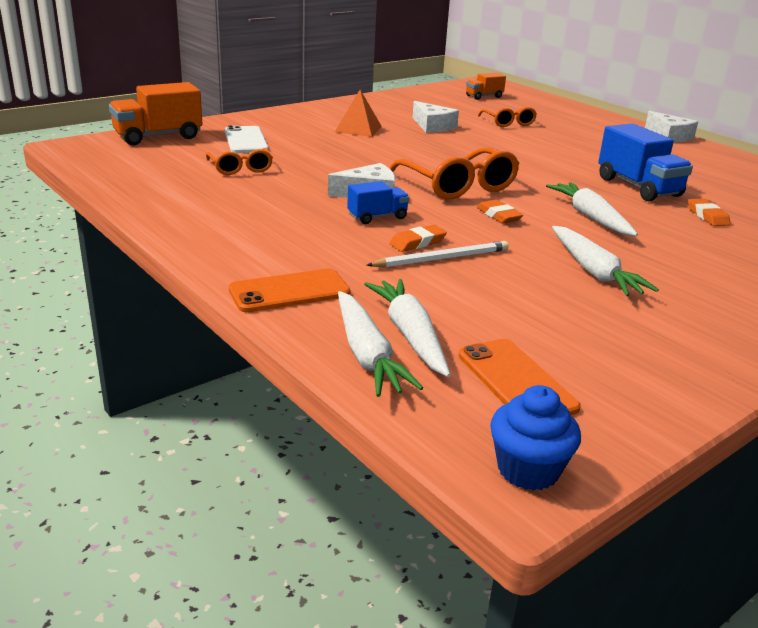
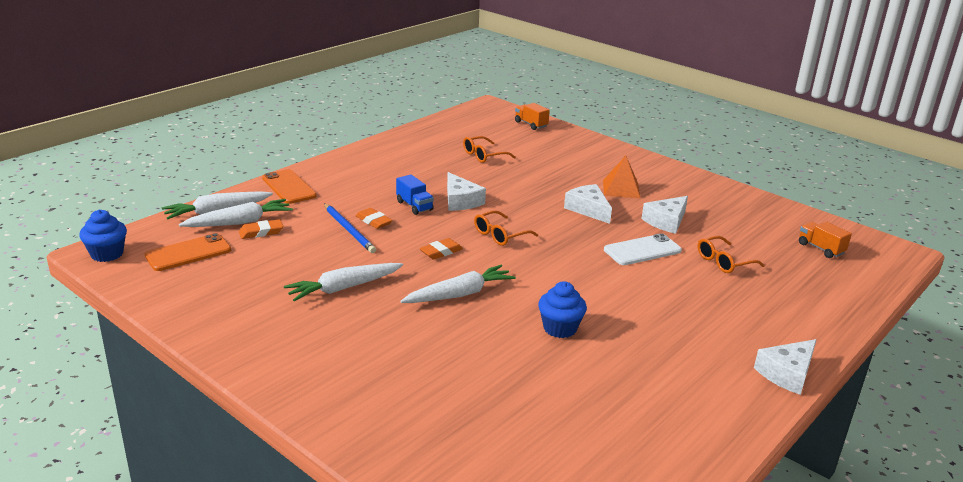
camera: 80 degrees right, 0 degrees up
(158, 137) = (531, 124): orange truck -> orange truck, size x0.56
(246, 140) = (548, 151): white phone -> white phone (642, 250)
(402, 146) = (588, 209): none -> white cheese
(442, 258) = (349, 230): white pencil -> blue pencil
(458, 186) = (500, 235): orange glasses -> orange glasses, size x0.57
(638, 187) = (560, 328): blue truck -> blue cupcake
(707, 216) = (496, 362): orange eraser -> orange eraser (261, 232)

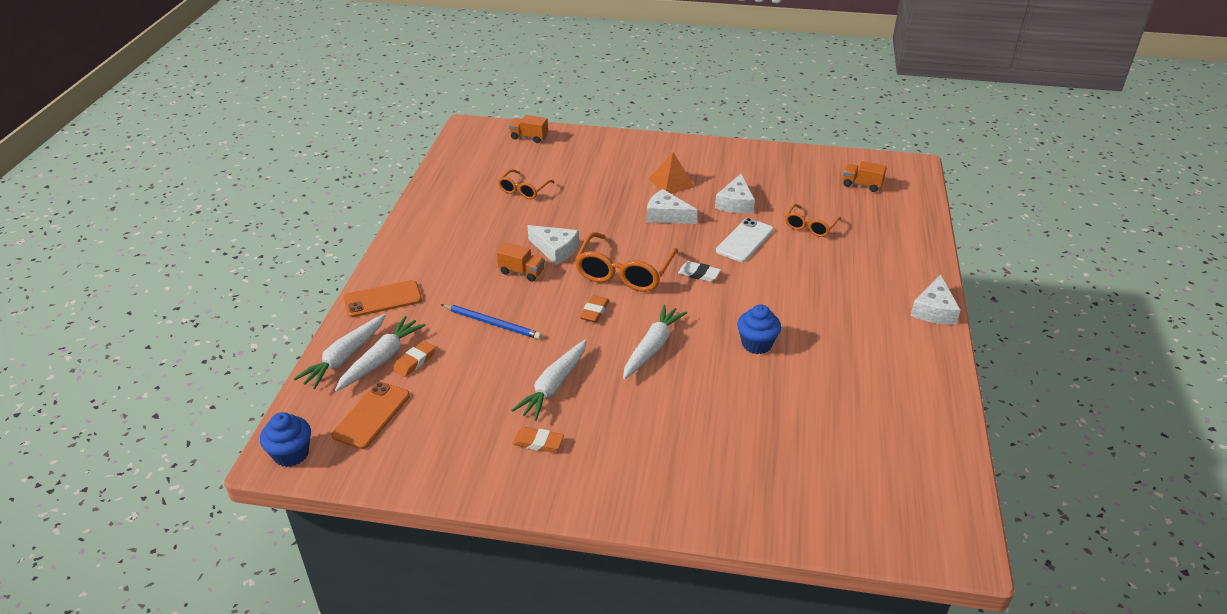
camera: 30 degrees left, 10 degrees up
(289, 187) = (383, 299): orange phone -> orange phone turned 45 degrees counterclockwise
(373, 221) = (504, 304): orange eraser -> orange eraser (538, 442)
(414, 206) = (521, 272): blue truck -> orange truck
(500, 235) = (624, 272): orange glasses -> orange glasses, size x1.75
(567, 259) = (699, 274): none -> white eraser

